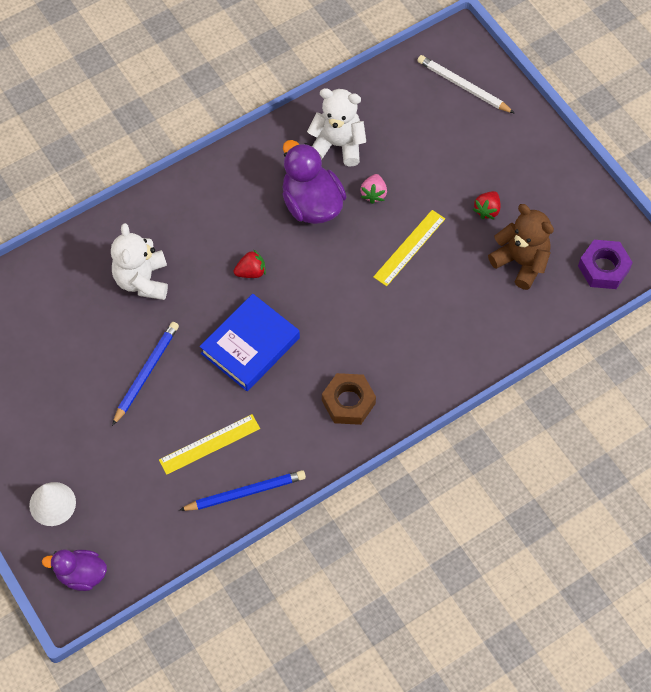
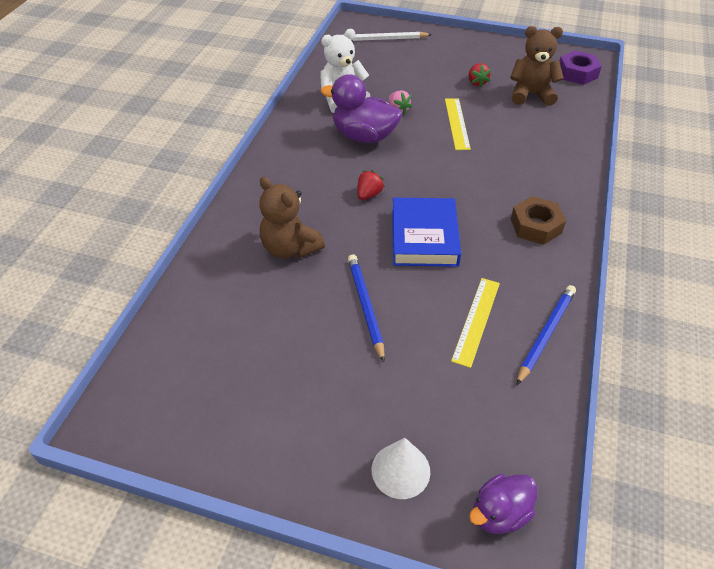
camera: 40 degrees left, 15 degrees down
(142, 280) = (290, 248): white teddy bear -> brown teddy bear

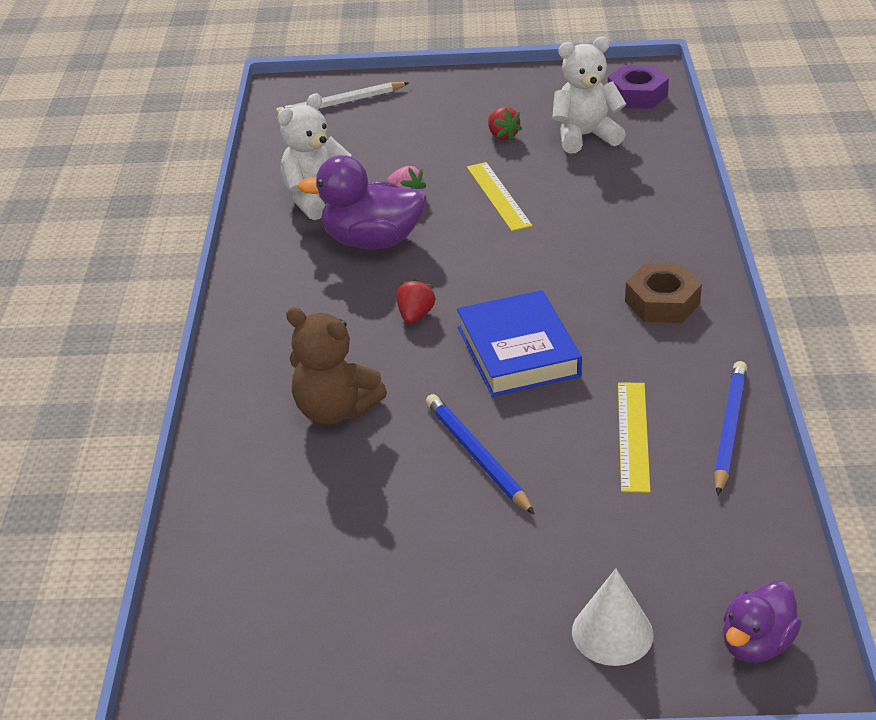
camera: 15 degrees left, 10 degrees down
(531, 94) = (585, 136): brown teddy bear -> white teddy bear

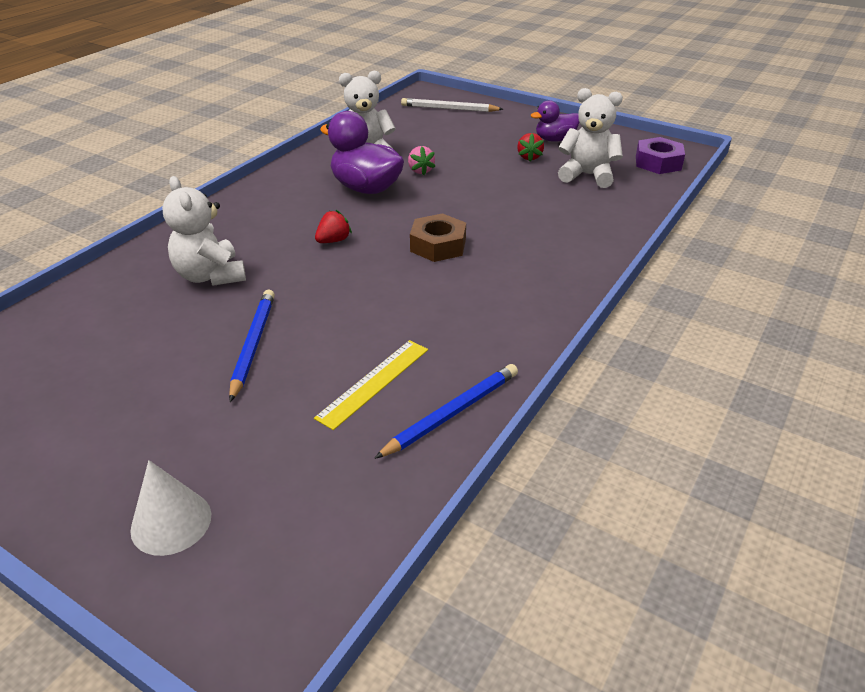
camera: 30 degrees right, 0 degrees up
(335, 410) = (211, 276): brown teddy bear -> white teddy bear
(498, 196) = (480, 190): yellow ruler -> none
(518, 351) = (368, 289): blue book -> none
(662, 302) = (512, 300): brown nut -> brown nut (438, 245)
(756, 644) = (259, 601): purple duck -> purple duck (554, 139)

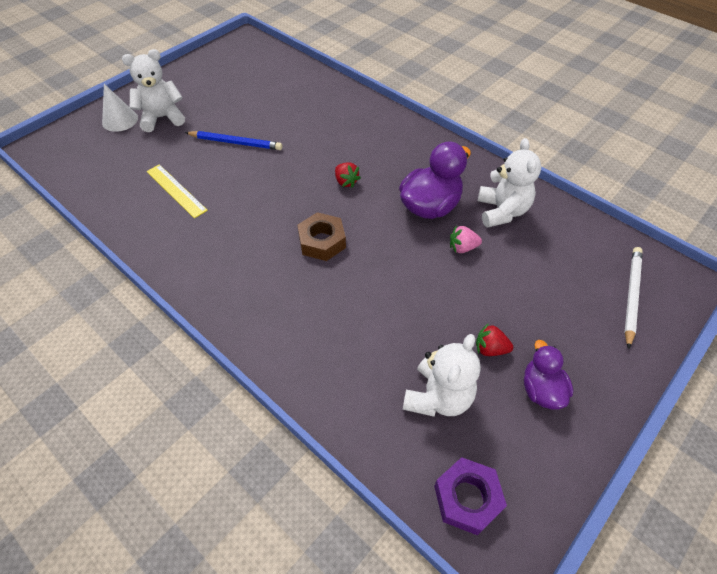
camera: 100 degrees right, 15 degrees up
(211, 276) = (317, 124): white teddy bear -> white teddy bear (162, 118)
(452, 413) = (131, 221): blue pencil -> none

